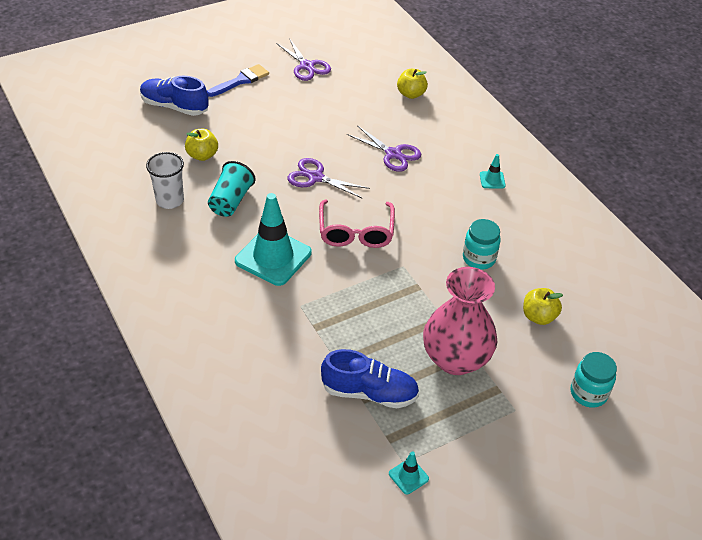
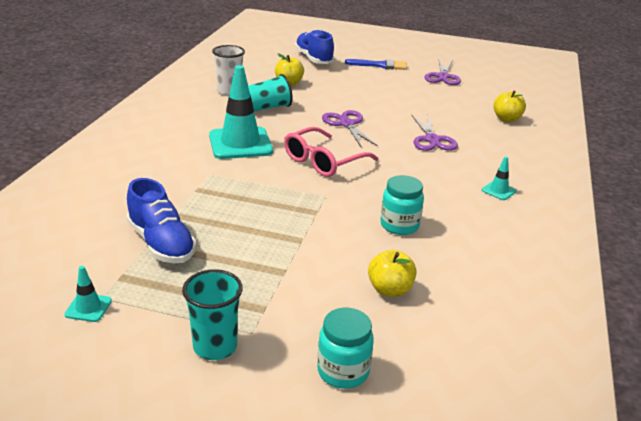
camera: 45 degrees right, 15 degrees down
(455, 359) = (264, 268): pink vase -> none
(512, 436) = (215, 346): none -> turquoise cup

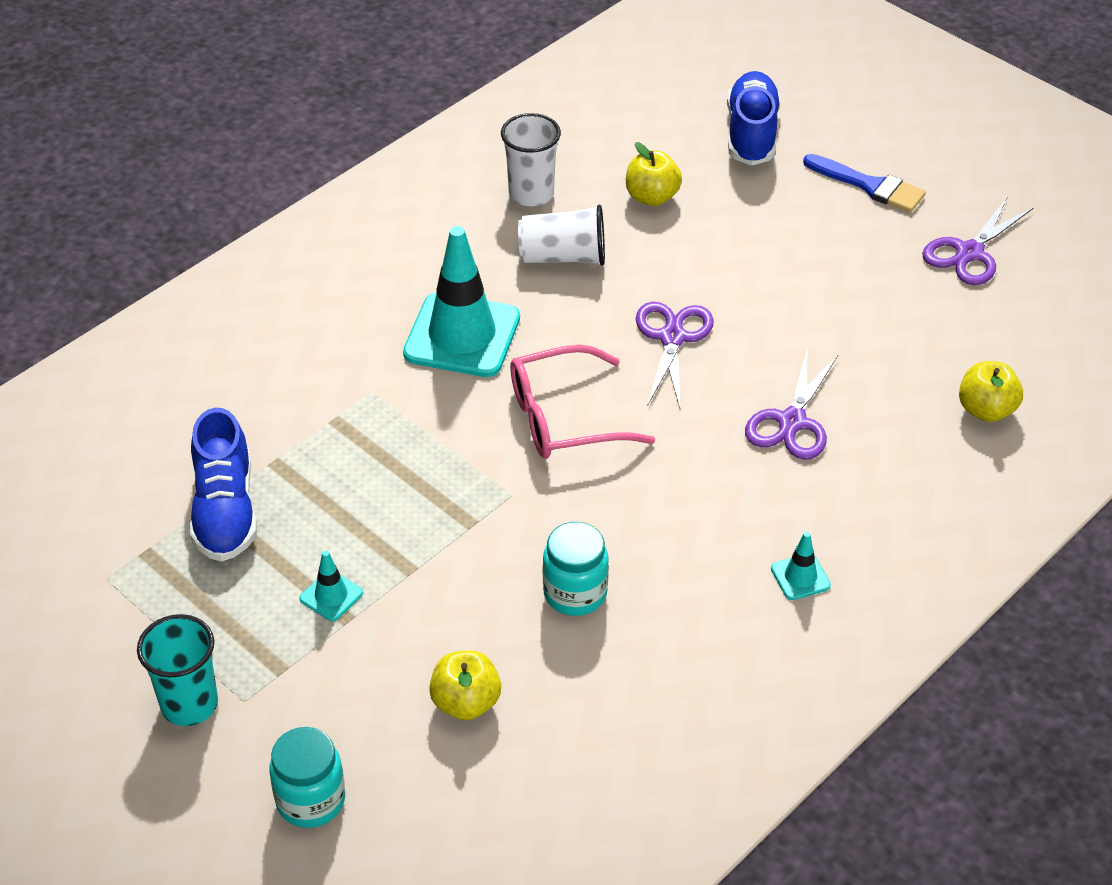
camera: 30 degrees right, 15 degrees up
(88, 308) = (82, 588): turquoise traffic cone -> turquoise traffic cone (331, 596)
(266, 108) = (563, 257): turquoise cup -> white cup

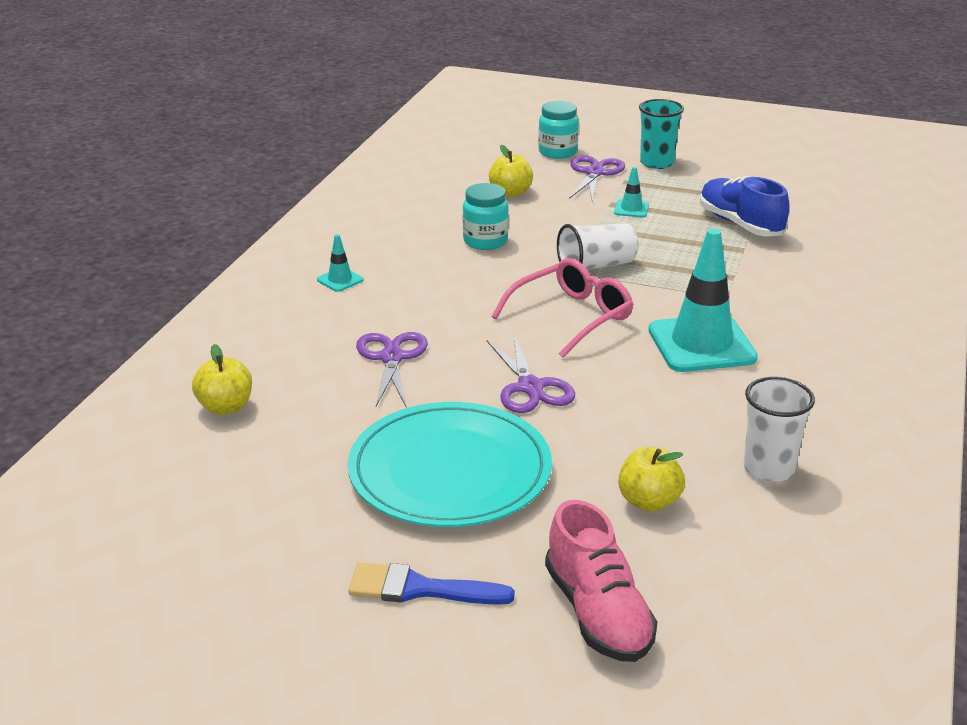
camera: 155 degrees right, 15 degrees down
(563, 257) = (681, 422): white cup -> white cup (596, 266)
(751, 134) = (598, 613): blue shoe -> pink shoe
(798, 273) = (450, 471): none -> turquoise plate
(970, 253) = (275, 543): purple scissors -> purple scissors (594, 173)

